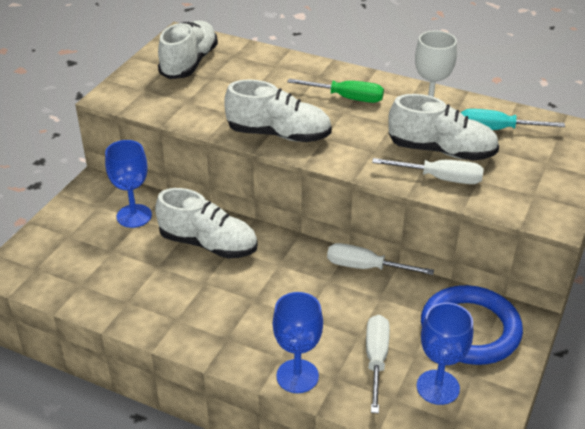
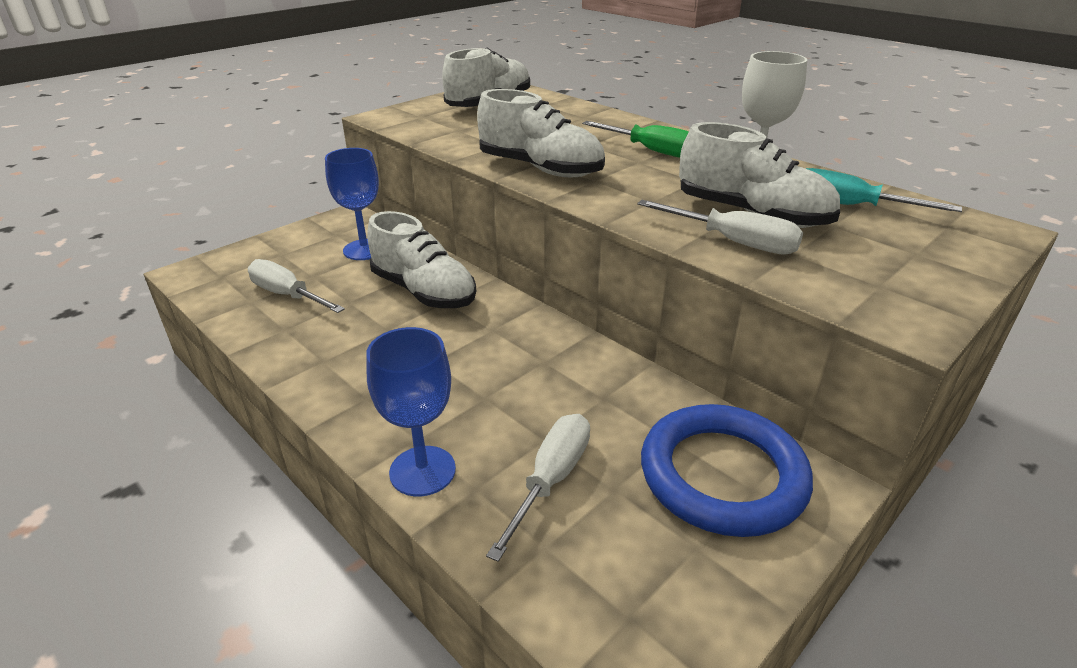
camera: 20 degrees right, 5 degrees down
(365, 267) = (604, 357): white screwdriver -> white screwdriver (287, 295)
(438, 387) = (627, 550): blue goblet -> none

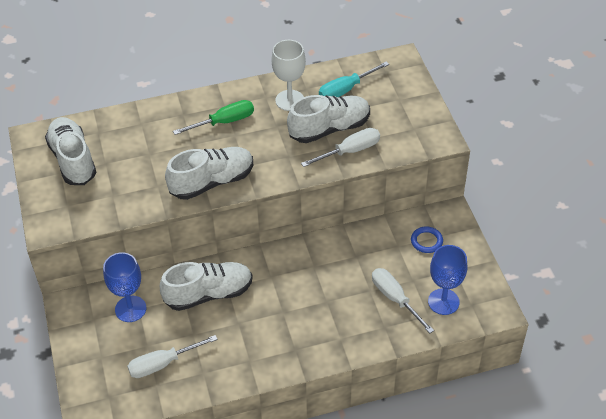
camera: 60 degrees left, 15 degrees up
(422, 471) = (362, 342): blue goblet -> blue goblet (443, 301)
(722, 475) = (426, 241): blue ring -> blue ring, size x0.43

